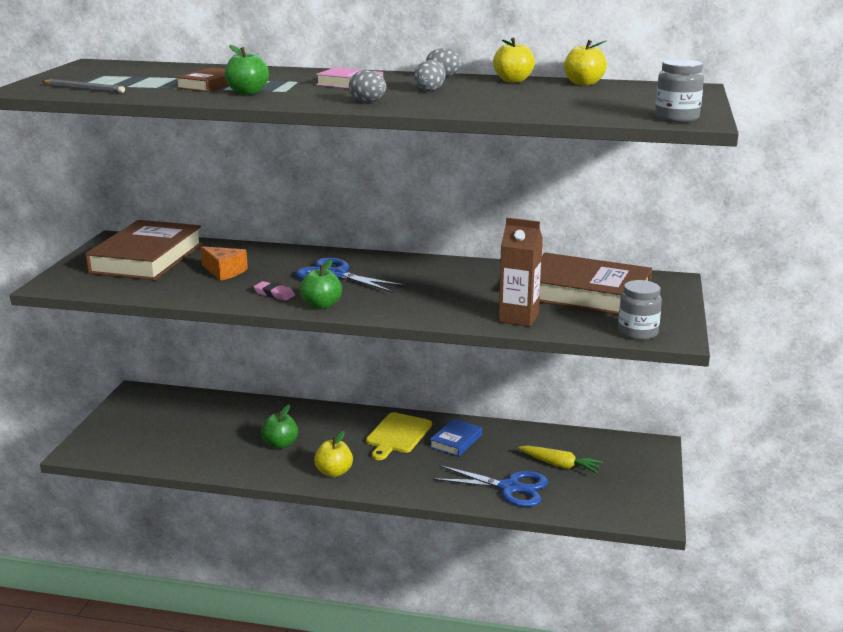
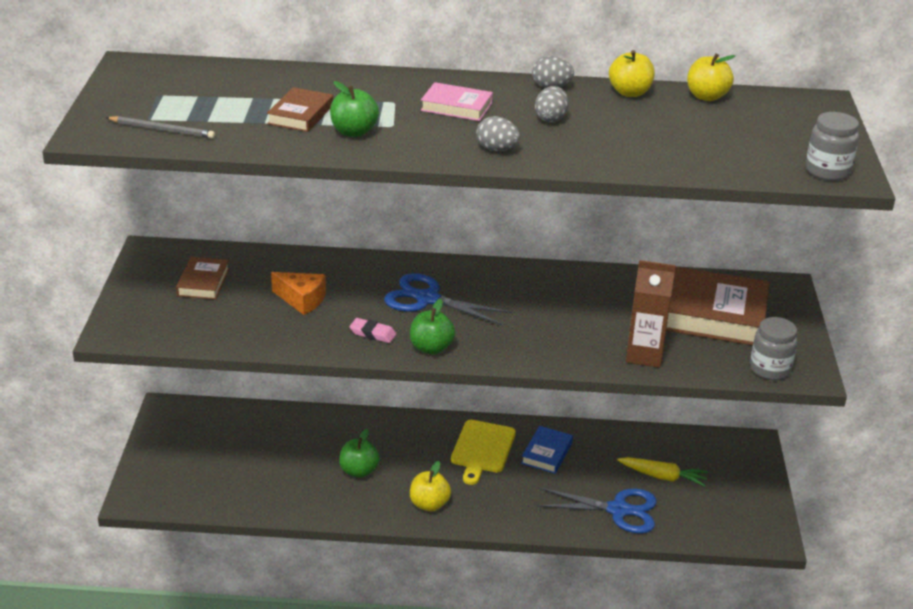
camera: 10 degrees left, 10 degrees up
(147, 258) = (203, 282): brown book -> brown book, size x0.48

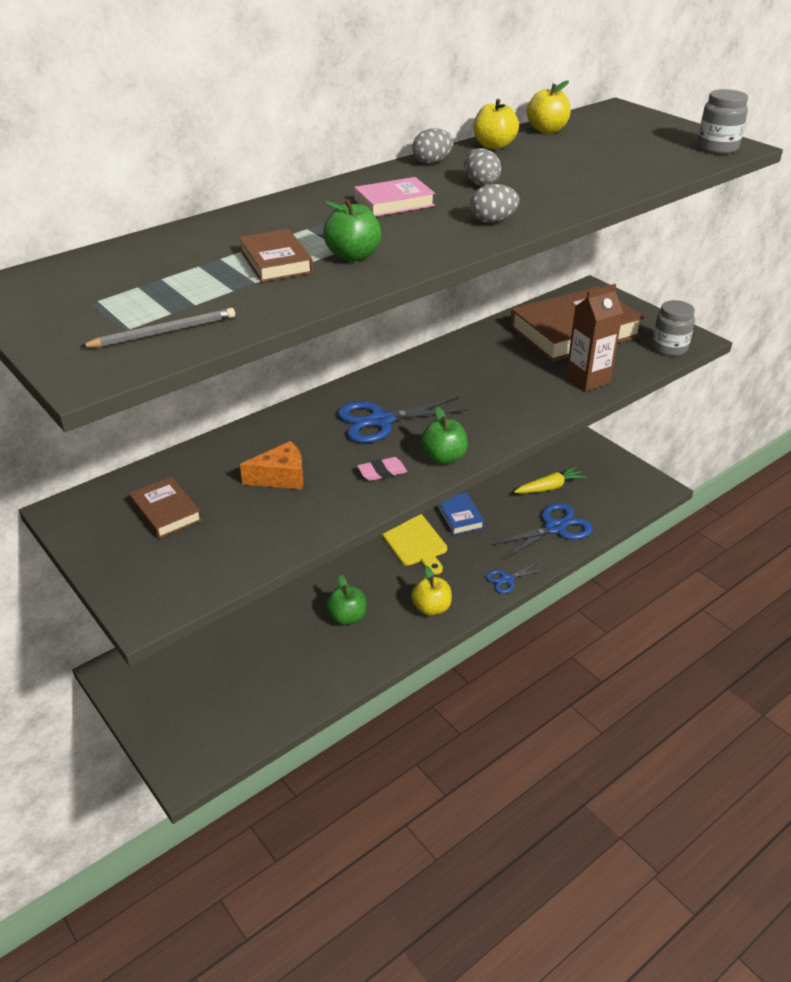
camera: 40 degrees left, 5 degrees up
(519, 522) = (507, 579): none -> blue scissors

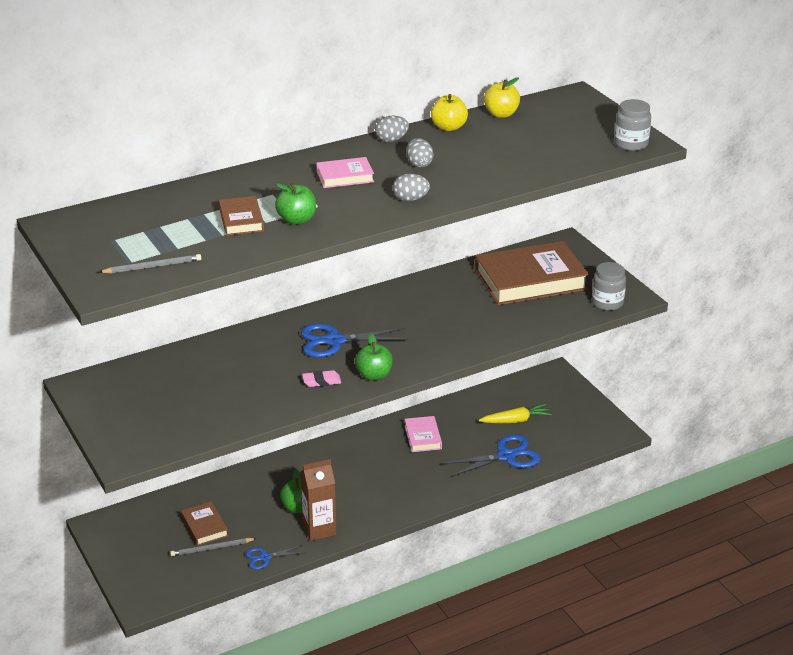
camera: 10 degrees right, 5 degrees down
(166, 511) = (150, 393): brown book -> brown book (204, 526)
(257, 684) = (211, 548): none -> grey pencil
(281, 477) = (242, 377): orange cheese -> none
(413, 541) = (374, 453): yellow cutting board -> none
(431, 608) = (372, 509): yellow apple -> none
(459, 517) = (423, 437): blue book -> pink book
(507, 579) = (446, 494): blue scissors -> blue scissors (265, 557)
(587, 380) = (521, 324): brown carton -> brown carton (319, 529)

